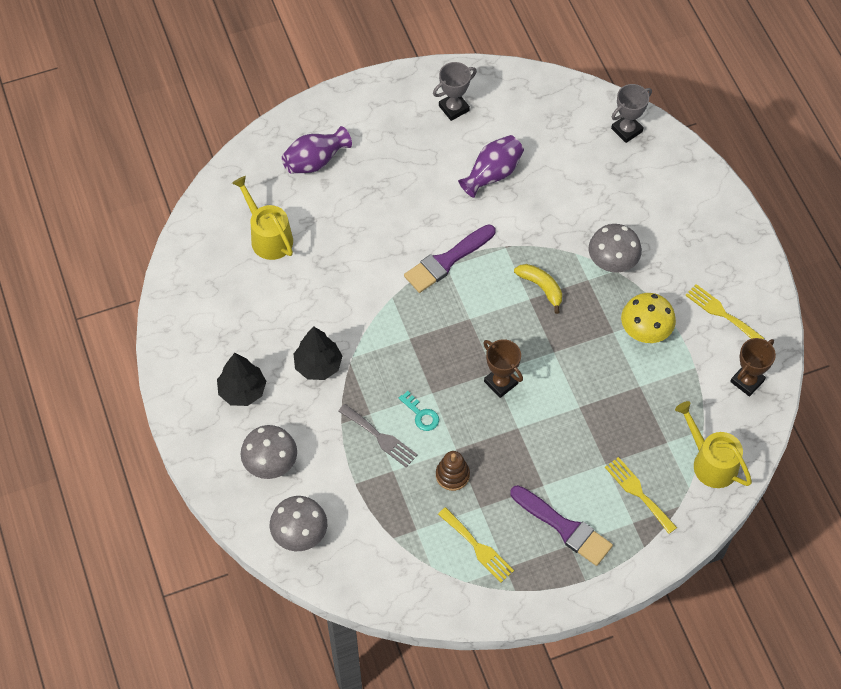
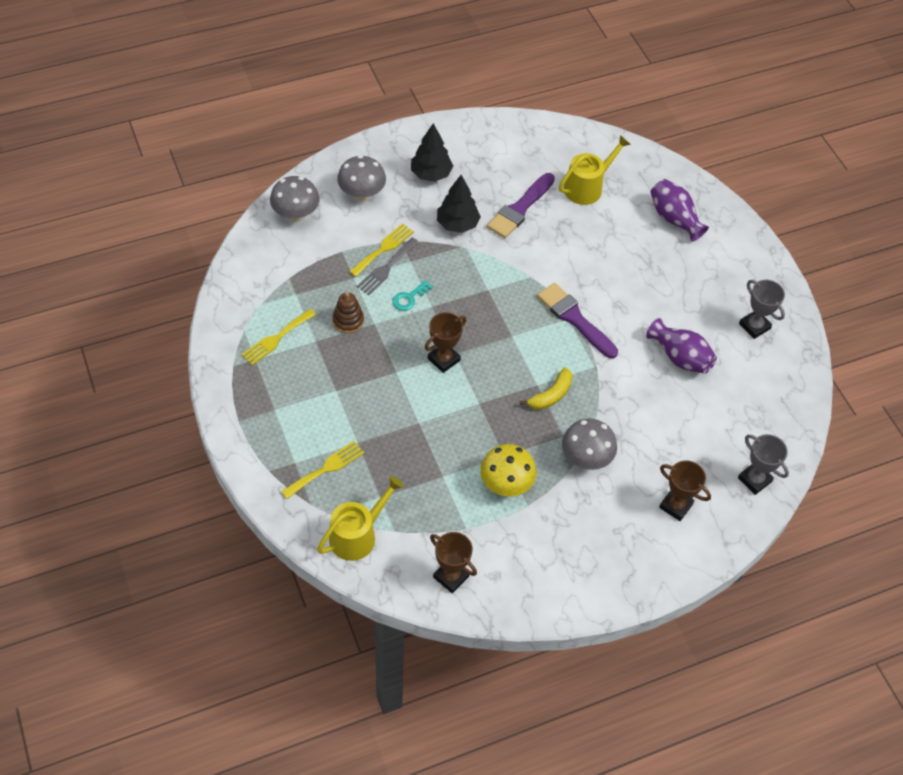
camera: 85 degrees right, 5 degrees down
(564, 527) = (292, 406): purple brush -> purple brush (520, 209)
(658, 194) = (675, 506): none -> brown trophy
(721, 313) = (532, 557): yellow fork -> yellow fork (383, 248)

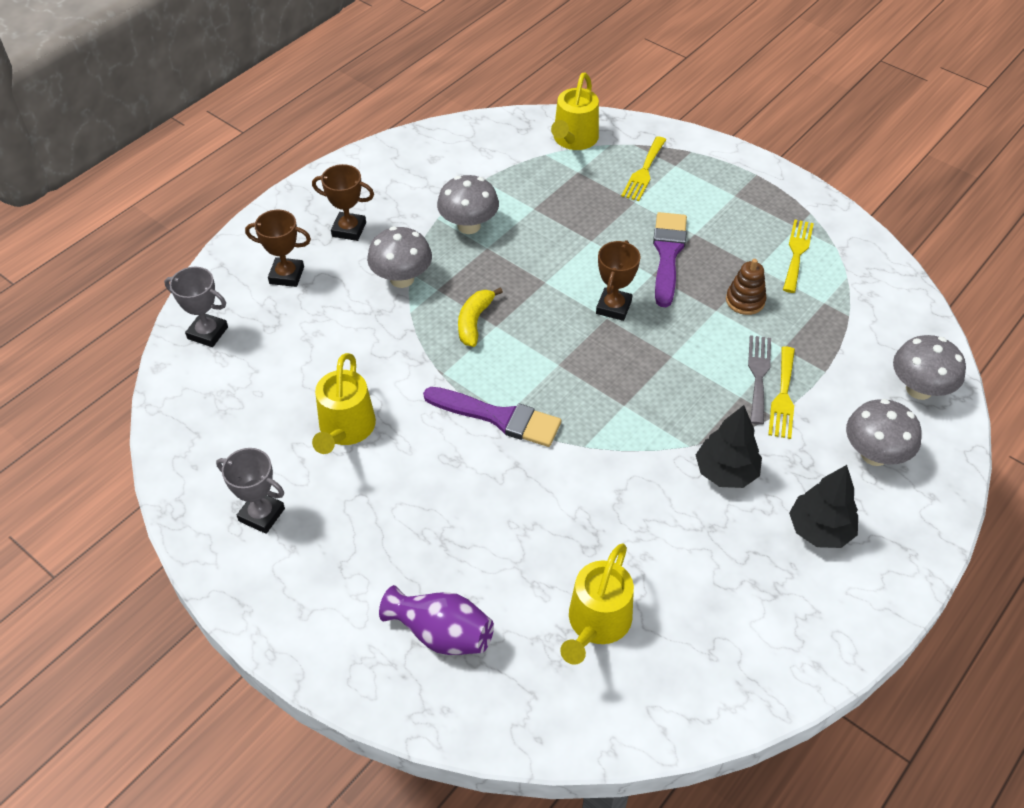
camera: 155 degrees right, 5 degrees down
(409, 298) = (703, 353): turquoise key -> none
(451, 576) = (471, 144): brown trophy -> brown trophy (349, 229)
(506, 484) = (469, 226): yellow mushroom -> grey mushroom
(520, 209) = (665, 537): purple brush -> purple brush (667, 254)
(680, 357) = (345, 429): purple vase -> yellow watering can

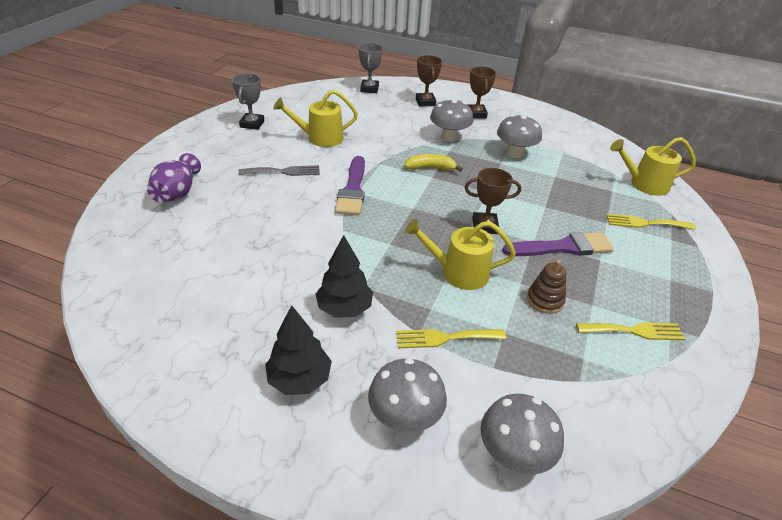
camera: 70 degrees right, 10 degrees down
(597, 622) = (189, 256): yellow watering can -> yellow watering can (459, 272)
(758, 375) = (462, 318): grey fork -> grey fork (284, 171)

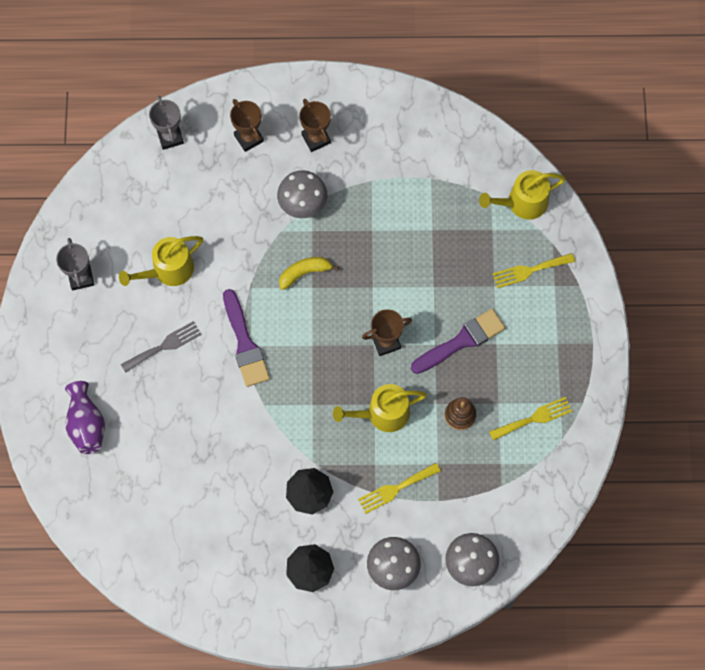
camera: 20 degrees left, 30 degrees up
(514, 153) = (381, 204): grey mushroom -> none

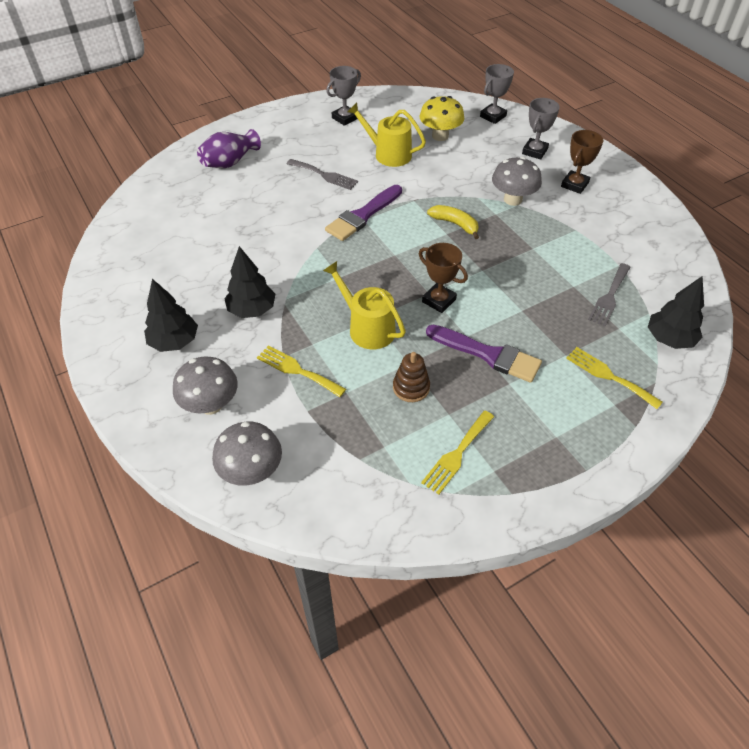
camera: 60 degrees right, 20 degrees down
(170, 206) = (440, 136): none -> yellow mushroom
(249, 138) = (534, 151): brown trophy -> grey trophy
(458, 212) = (609, 297): none -> grey fork
(522, 202) = (669, 339): yellow watering can -> black tree
(534, 418) = (457, 454): yellow fork -> yellow fork turned 90 degrees clockwise

